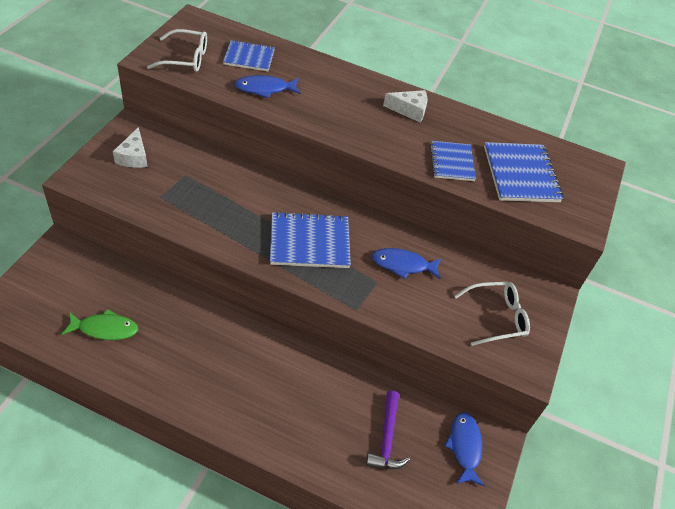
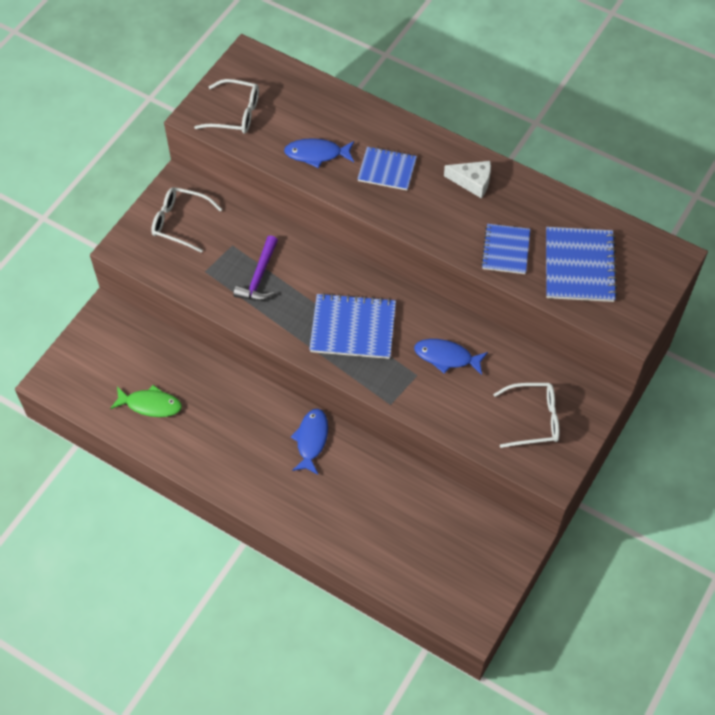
camera: 15 degrees right, 10 degrees up
(133, 157) = (180, 222): white cheese -> white glasses
(249, 57) = (303, 111): blue notebook -> blue notebook (387, 170)
(387, 438) = (413, 530): purple hammer -> purple hammer (259, 276)
(464, 447) = (489, 544): blue fish -> blue fish (311, 440)

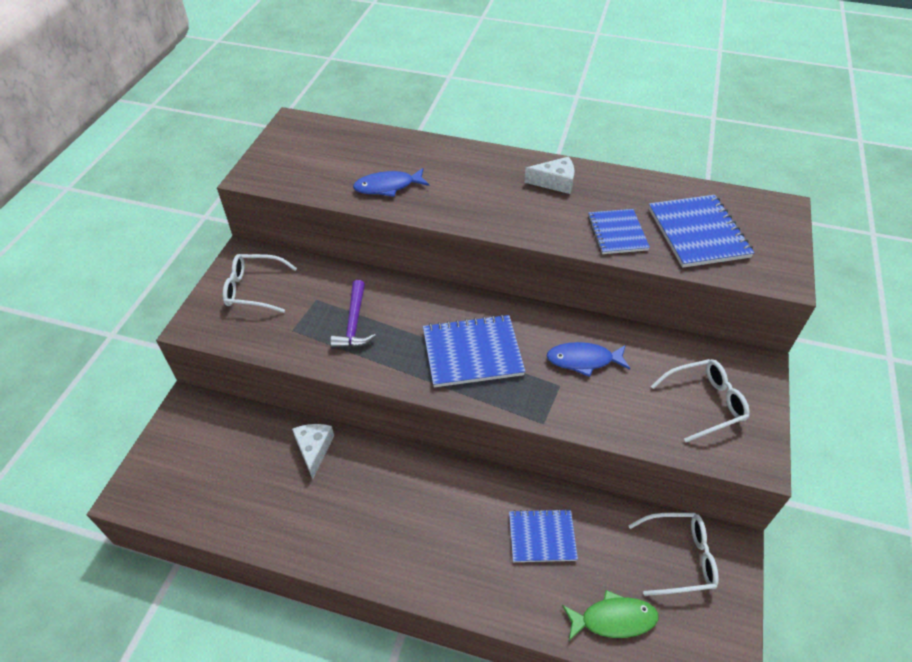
camera: 15 degrees left, 10 degrees down
(150, 404) = (257, 494): green fish -> green fish (613, 619)
(204, 378) = (314, 449): none -> white cheese
(235, 114) = (292, 168): white glasses -> white glasses (679, 557)
(311, 440) = (454, 489): blue fish -> none
(387, 170) = (465, 187): blue notebook -> blue notebook (542, 536)

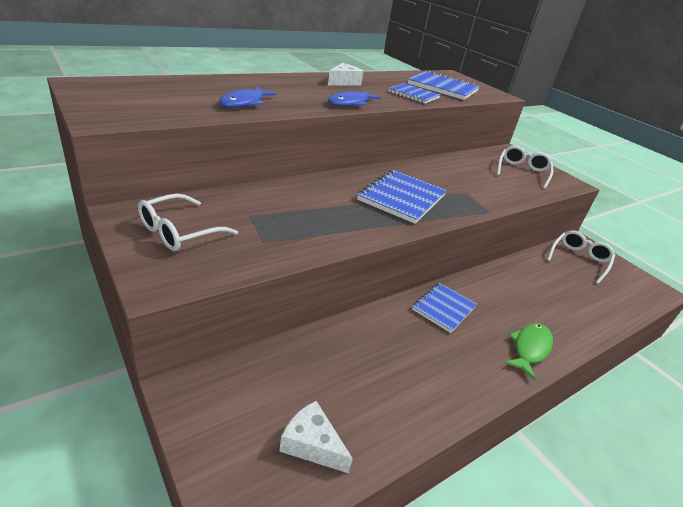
camera: 55 degrees left, 15 degrees down
(314, 449) = (351, 341): white cheese -> white cheese (311, 444)
(354, 323) = (304, 216): purple hammer -> none
(542, 536) = (531, 291): blue notebook -> blue notebook (443, 308)
(583, 360) = (454, 177): blue fish -> blue fish (350, 103)
(613, 619) = (607, 303): green fish -> green fish (530, 348)

